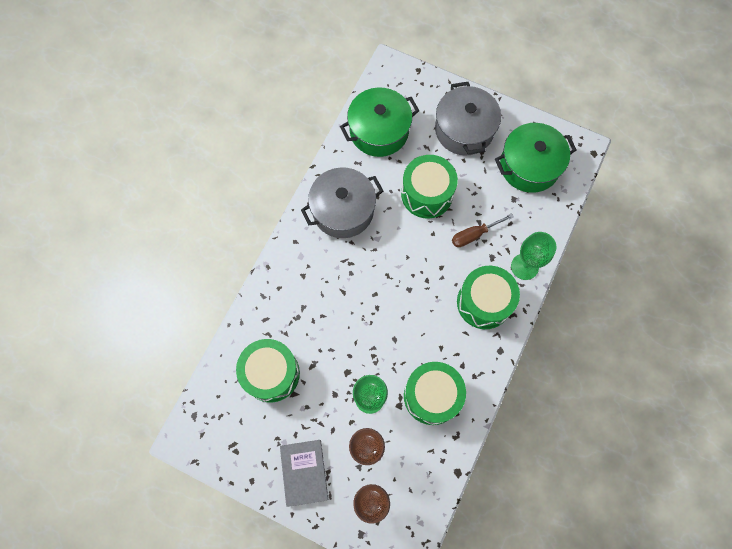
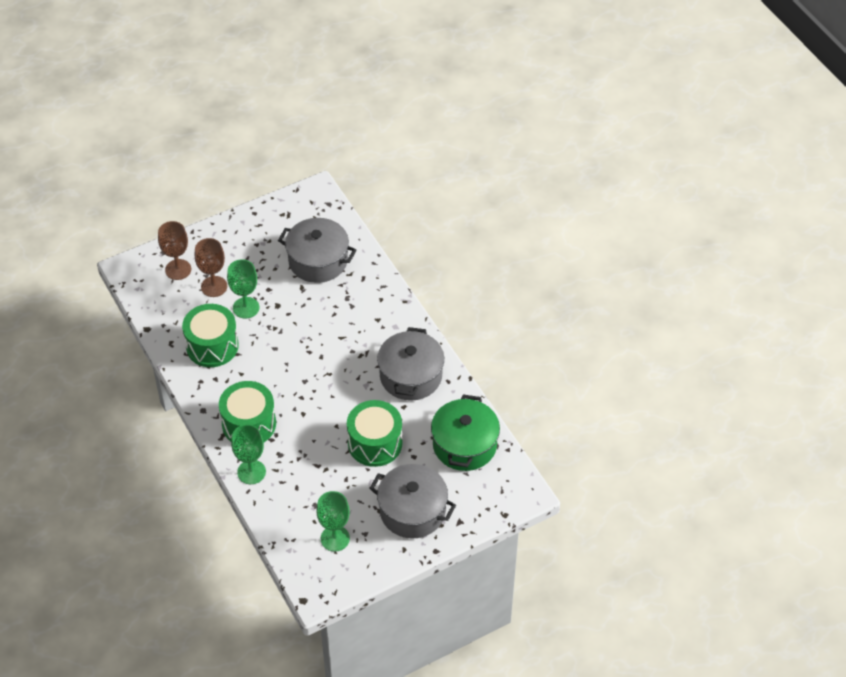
camera: 125 degrees right, 20 degrees down
(271, 374) = (318, 260): green drum -> grey pot
(304, 472) = (232, 243): grey book -> none
(474, 235) = (309, 454): brown screwdriver -> none
(529, 166) = (335, 538): green pot -> green goblet

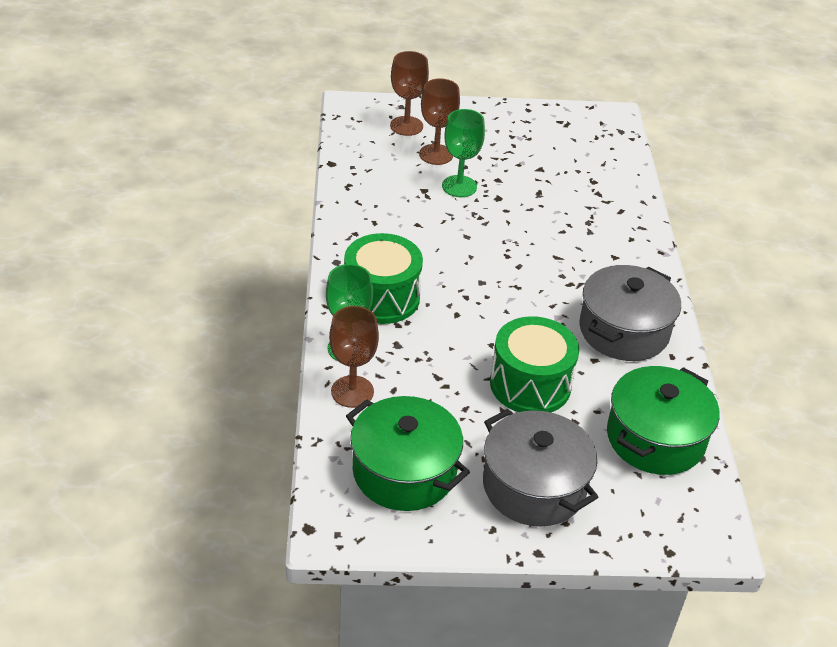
camera: 25 degrees right, 10 degrees down
(212, 346) = (393, 206): green drum -> none
(273, 501) = (352, 391): none -> brown goblet
(318, 260) = (575, 175): grey pot -> none
(335, 538) = (404, 471): green goblet -> green pot

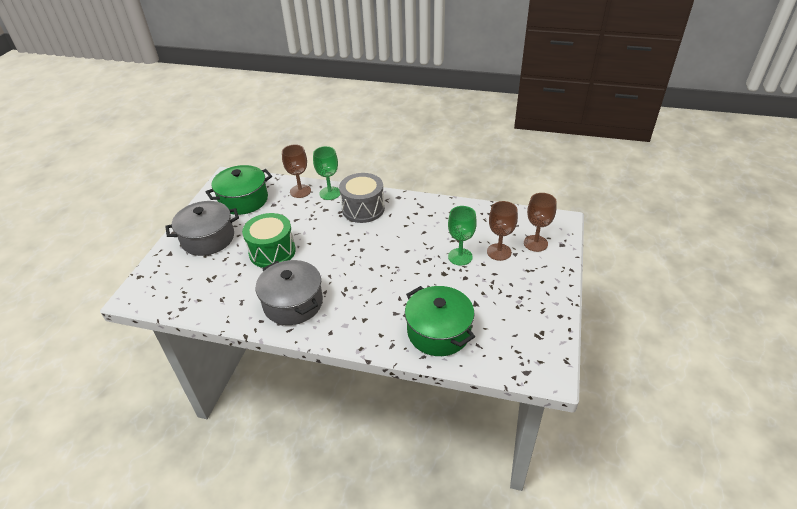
camera: 110 degrees right, 0 degrees up
(381, 297) = (363, 209): green drum -> grey drum
(655, 438) = (206, 292): green pot -> green pot (438, 332)

